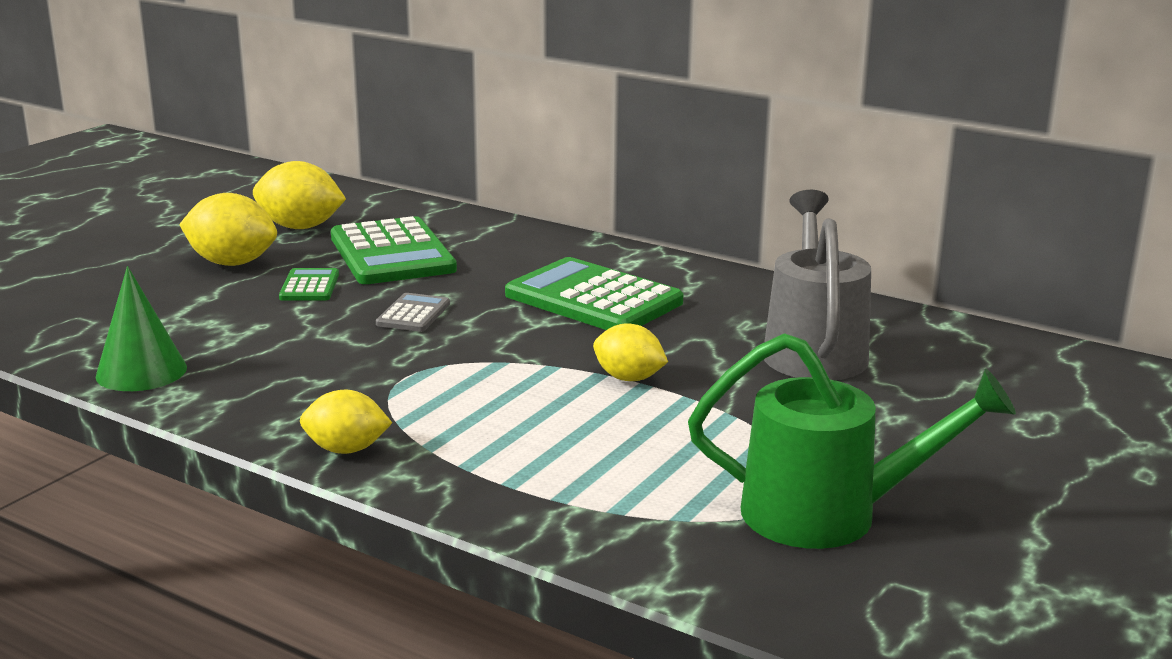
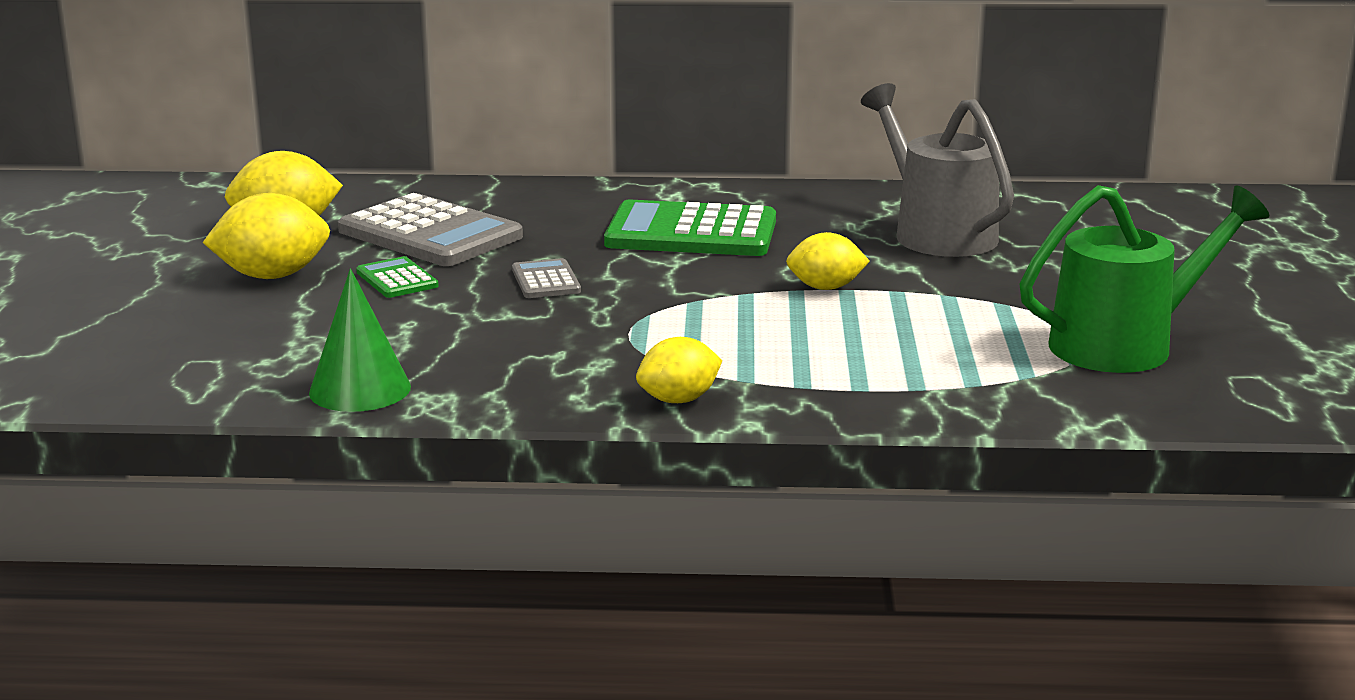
camera: 30 degrees left, 0 degrees up
(392, 254) = (430, 234): green calculator -> grey calculator

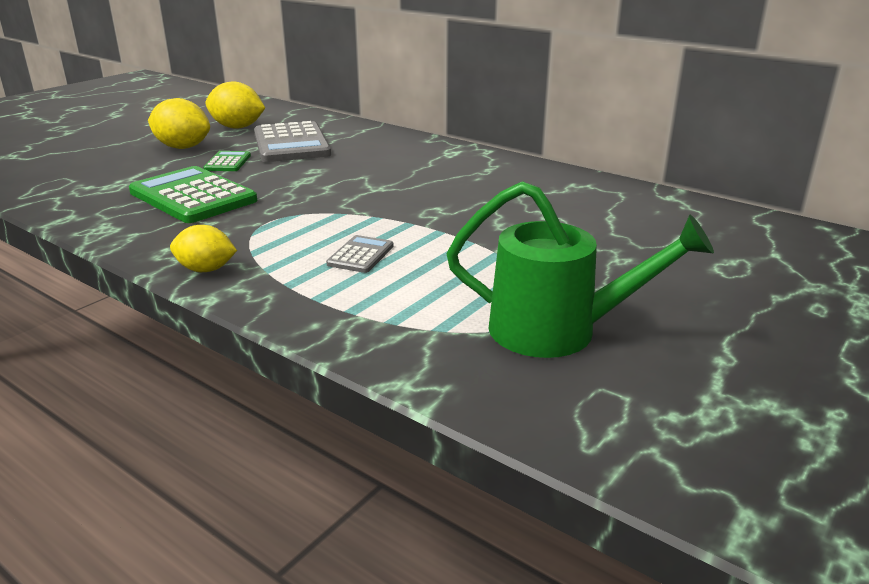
camera: 35 degrees right, 5 degrees up
(360, 389) = (88, 213): green cone -> none
(546, 280) = (291, 181): grey calculator -> grey calculator (360, 255)
(691, 232) = (419, 174): green calculator -> green calculator (193, 196)
(825, 288) = (429, 226): yellow lemon -> none
(936, 233) = (569, 211): grey watering can -> none

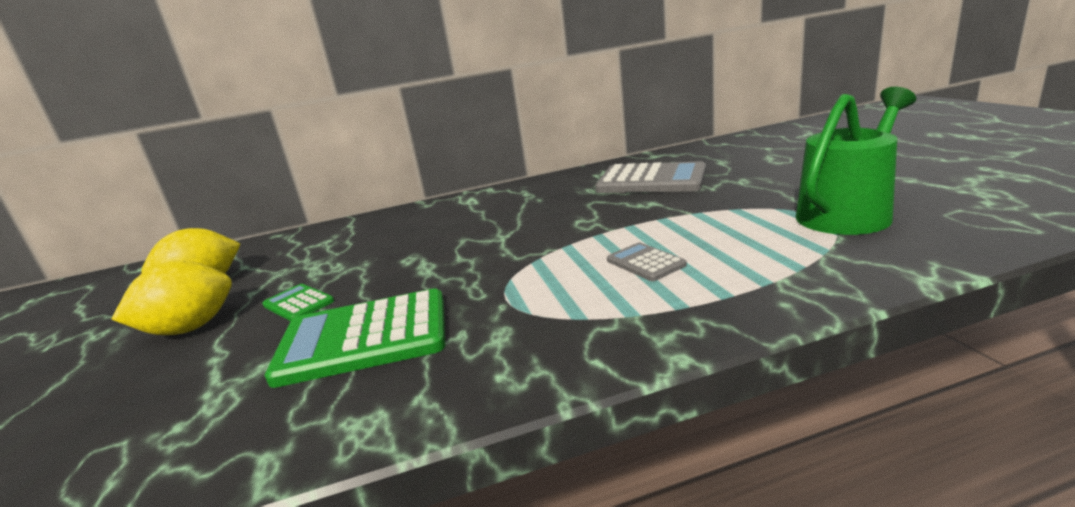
camera: 50 degrees left, 5 degrees down
(206, 269) = (596, 352): yellow lemon -> none
(291, 144) = (316, 262): grey calculator -> grey calculator (651, 180)

